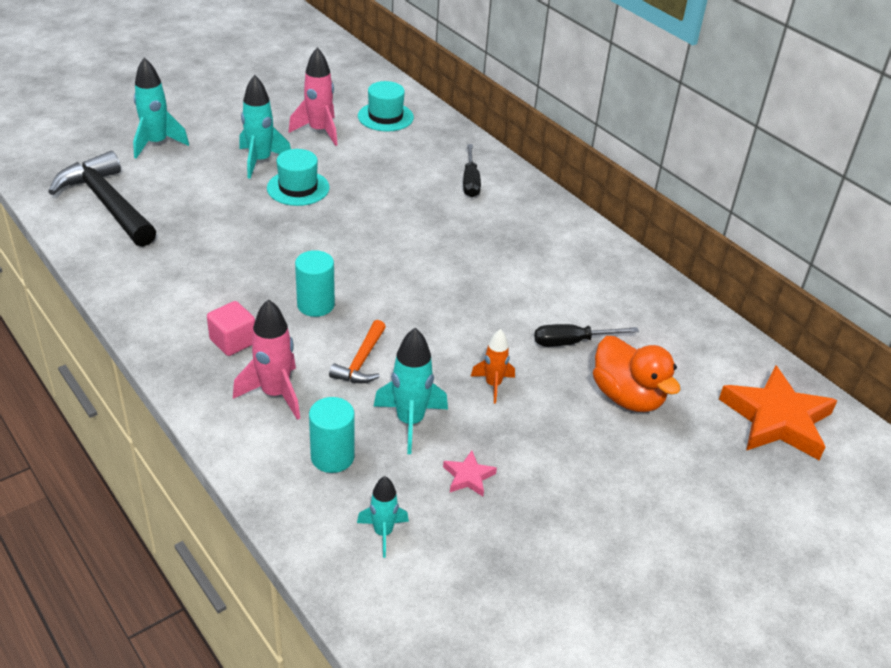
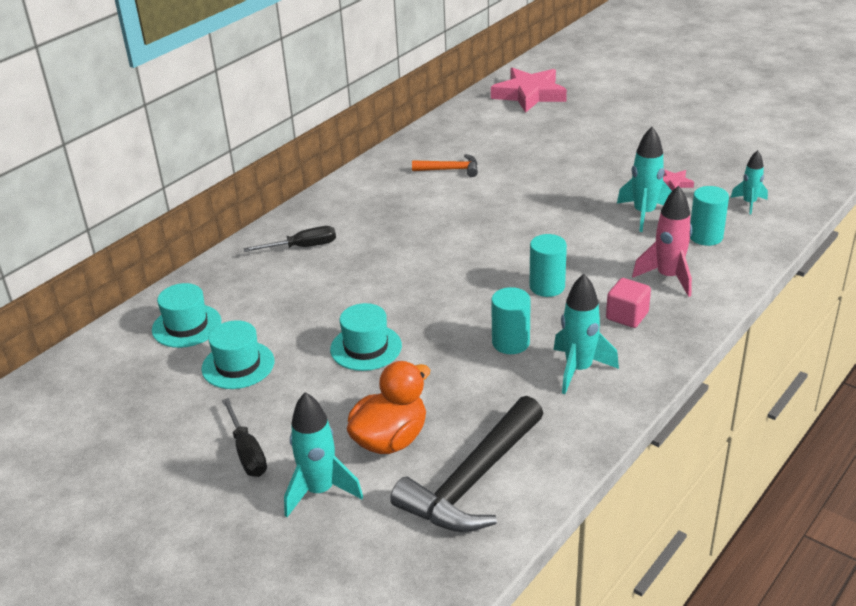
camera: 100 degrees left, 5 degrees down
(248, 261) = (510, 343): none -> turquoise cylinder
(260, 161) = (323, 390): turquoise rocket -> turquoise rocket (578, 369)
(319, 131) = (238, 365): pink rocket -> turquoise hat
(361, 362) = (599, 248): orange hammer -> orange hammer (450, 170)
(493, 385) = (578, 189): orange rocket -> none
(572, 342) = (506, 167): black screwdriver -> black screwdriver (247, 452)
(627, 396) = (548, 141): orange duck -> orange duck (390, 439)
(777, 419) = (529, 94): orange star -> pink star

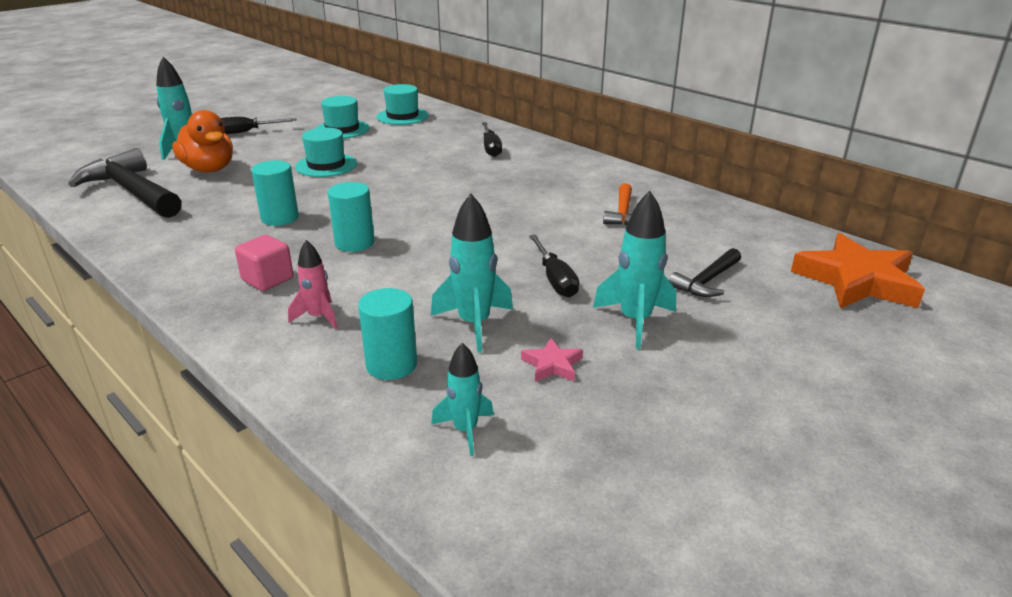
camera: 95 degrees right, 5 degrees down
(529, 94) = (857, 281): pink star -> orange star
(550, 138) = (706, 281): none -> black hammer
(570, 190) = (555, 279): none -> black screwdriver
(578, 369) = (210, 243): turquoise rocket -> turquoise rocket (635, 321)
(668, 277) = (318, 317): pink rocket -> pink rocket, size x0.62

